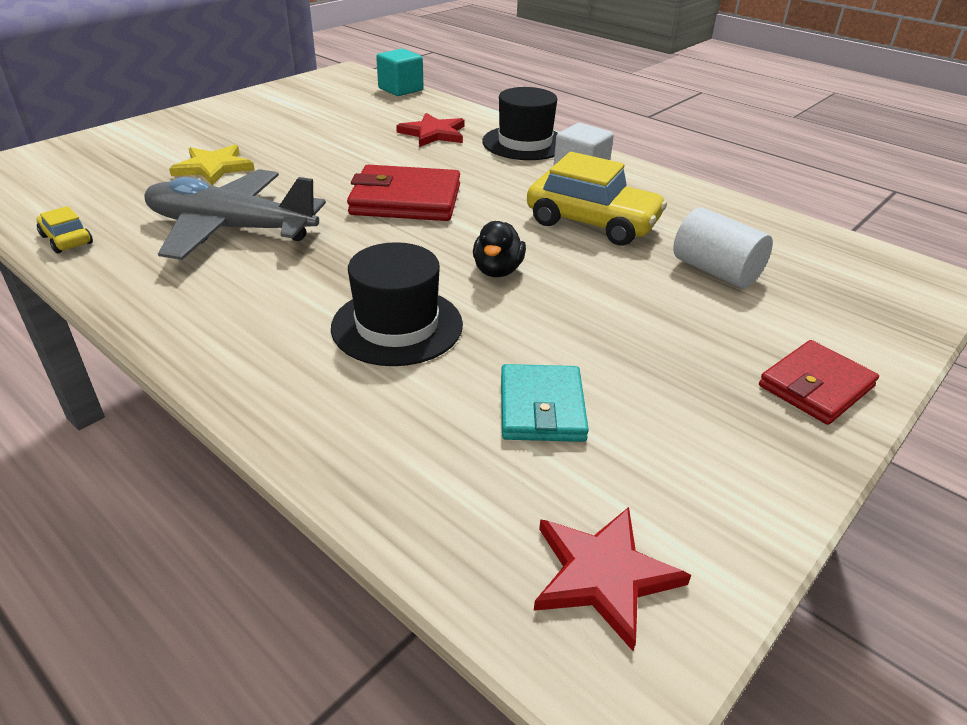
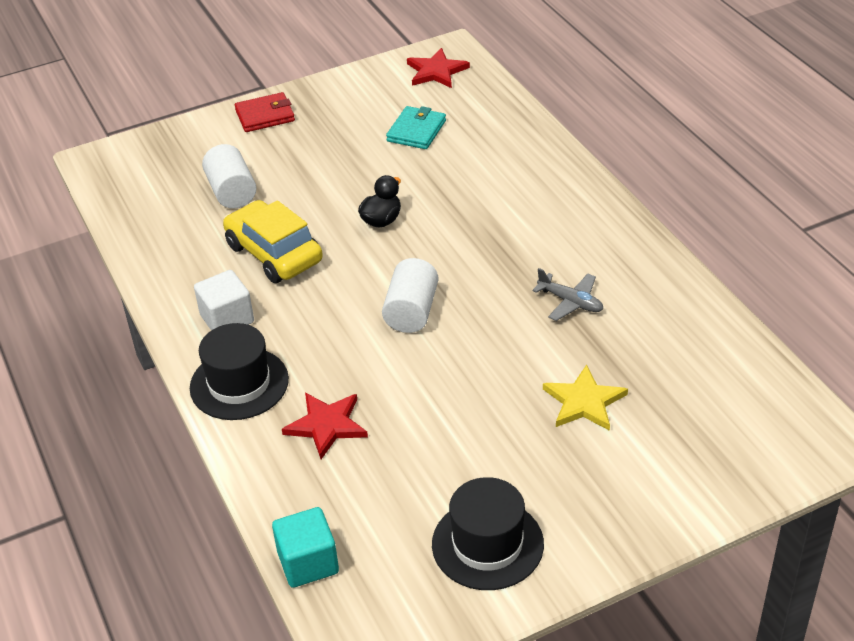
camera: 155 degrees left, 5 degrees up
(67, 240) = (705, 314): yellow car -> none
(231, 229) = (570, 302): grey plane -> grey plane, size x0.47
(397, 326) = (471, 190): black hat -> black hat (487, 544)
(406, 200) = (411, 311): red wallet -> white cylinder

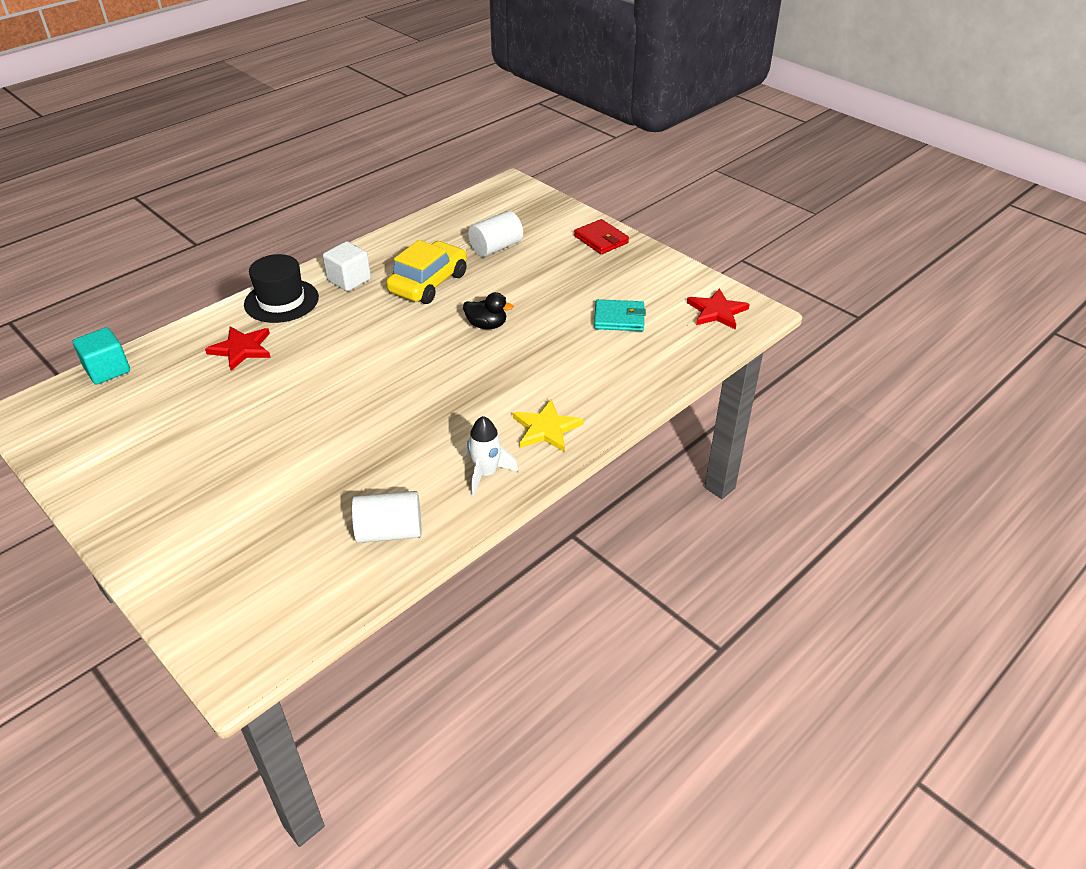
camera: 70 degrees right, 0 degrees up
(411, 311) = (376, 364): white cylinder -> white cylinder (389, 532)
(487, 544) = (118, 453): black hat -> none
(570, 302) = (408, 452): grey plane -> none
(584, 402) = (279, 481): yellow star -> yellow star (546, 429)
(620, 254) = (486, 473): none -> white rocket

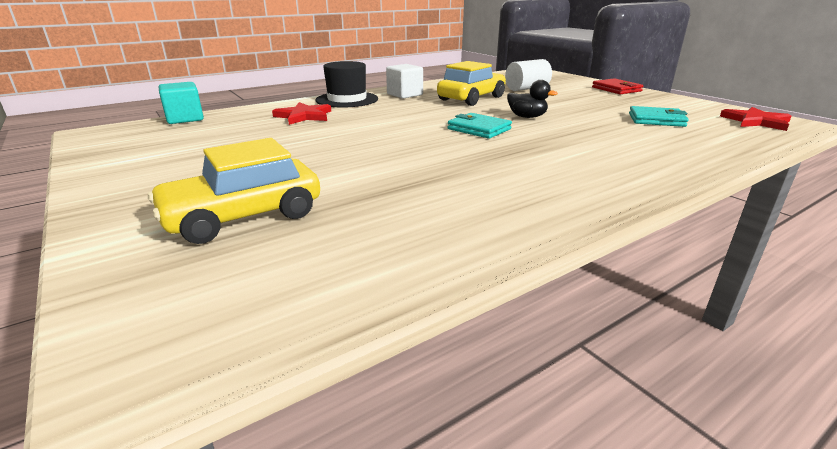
camera: 10 degrees right, 15 degrees down
(242, 527) = (243, 216): none -> yellow car
(389, 532) = (427, 236): white cylinder -> none
(434, 359) = (479, 129): none -> turquoise wallet
(486, 473) = (549, 198): white rocket -> none
(546, 429) = (612, 173): yellow star -> none

